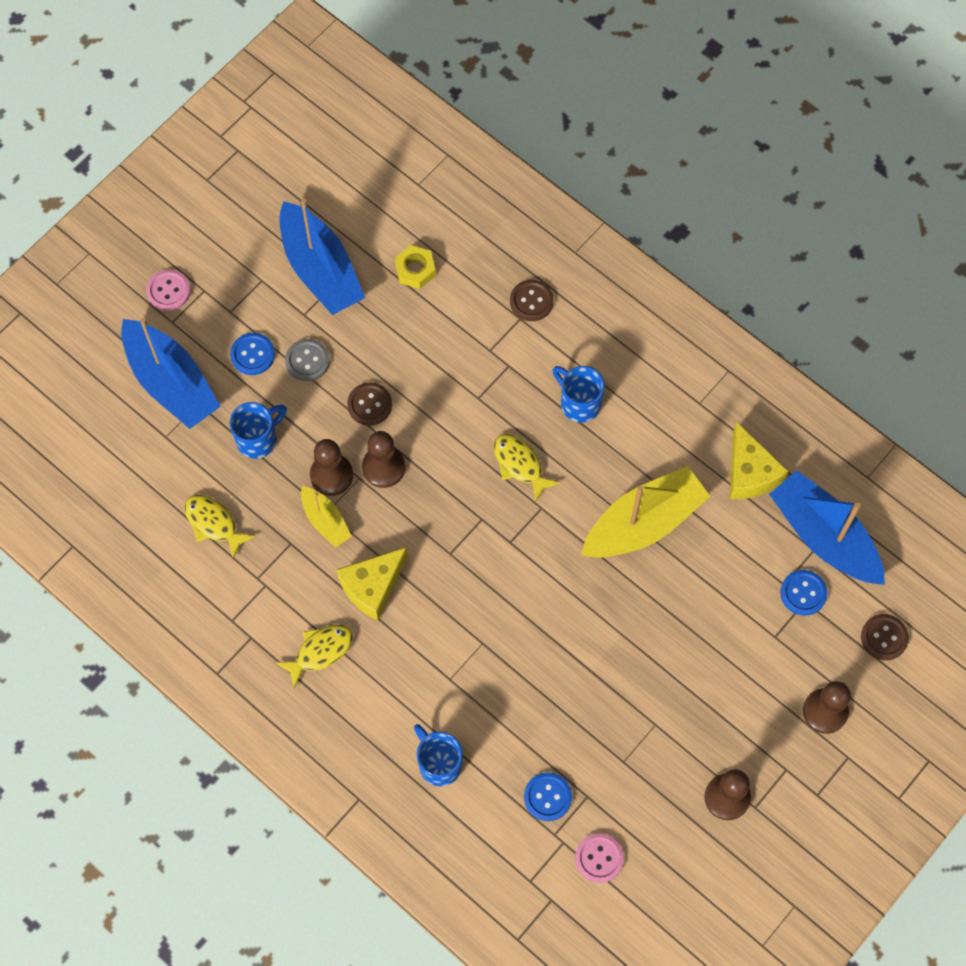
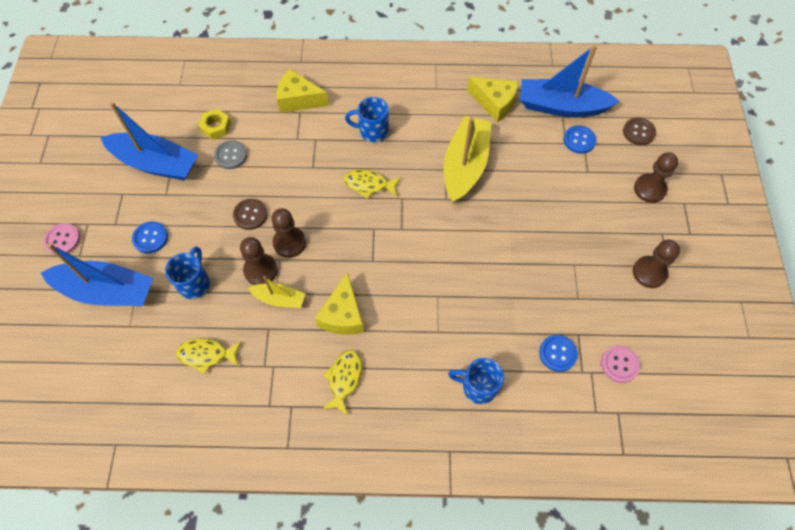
camera: 40 degrees left, 5 degrees down
(307, 361) = (190, 217): grey button -> grey button (231, 155)
(531, 301) = (298, 100): brown button -> yellow cheese

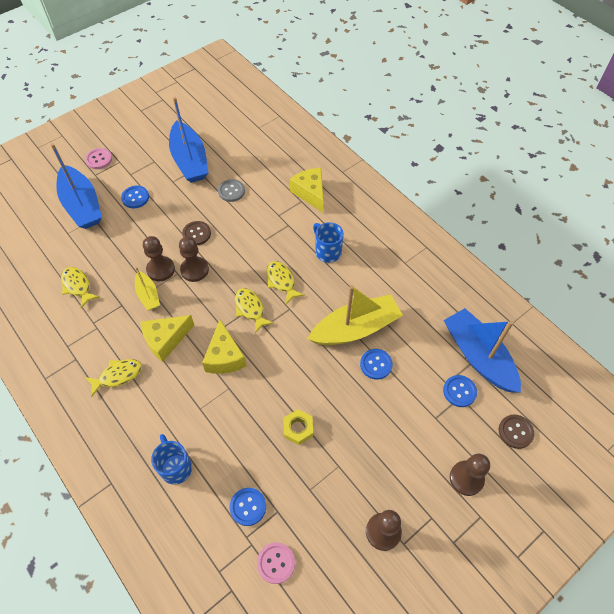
camera: 50 degrees right, 5 degrees down
(195, 283) = (122, 243): blue mug -> none
(216, 127) = (245, 168): yellow nut -> yellow nut (298, 428)
(374, 227) = (250, 309): none -> yellow fish
(494, 103) = (432, 308): yellow cheese -> yellow cheese (225, 356)
(509, 176) = (376, 364): none -> blue button

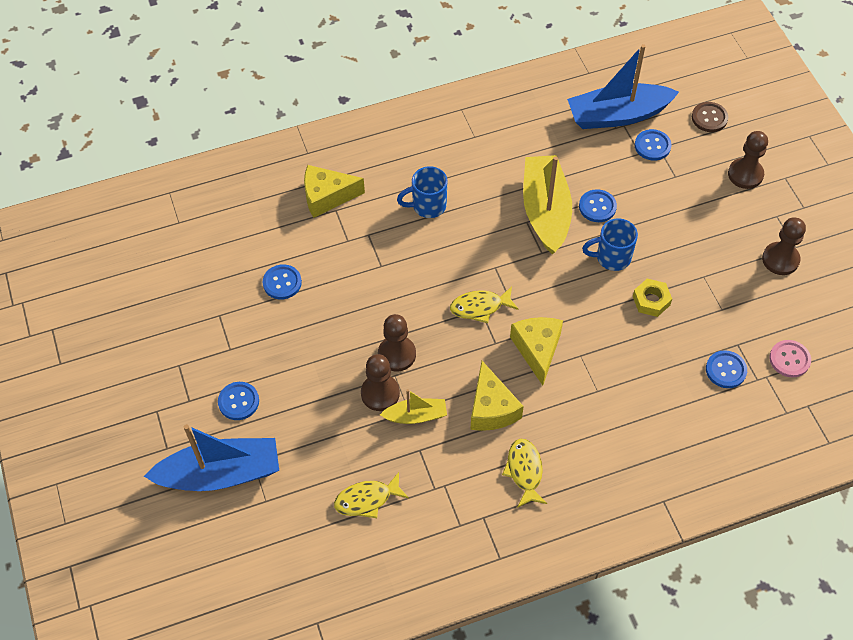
camera: 70 degrees left, 0 degrees up
(99, 159) = (137, 438): pink button -> none
(176, 467) = (662, 430): blue mug -> blue mug (612, 257)
(190, 160) = (200, 319): blue boat -> none
(196, 234) = (338, 339): brown button -> none
(225, 356) = (537, 350): yellow cheese -> yellow cheese turned 105 degrees counterclockwise
(231, 191) = (282, 283): grey button -> blue button
(281, 281) = (452, 264): yellow fish -> none

